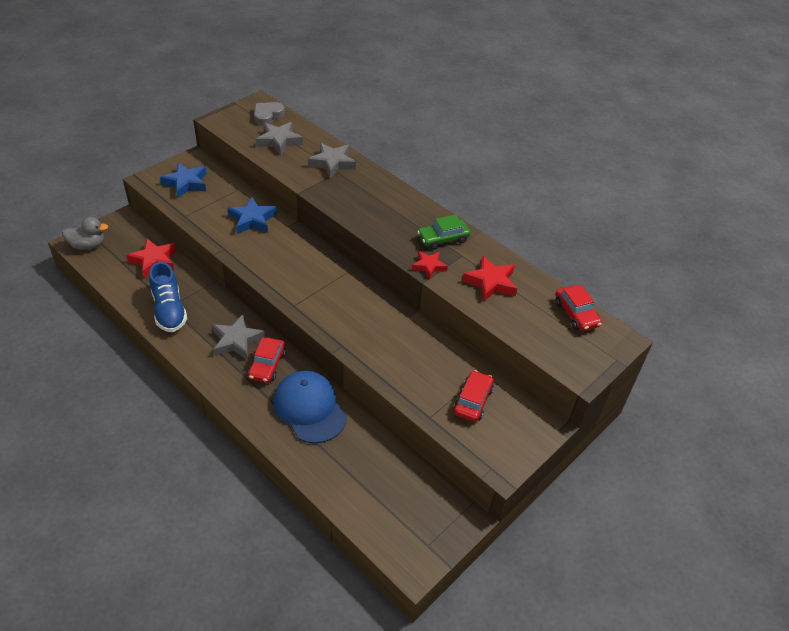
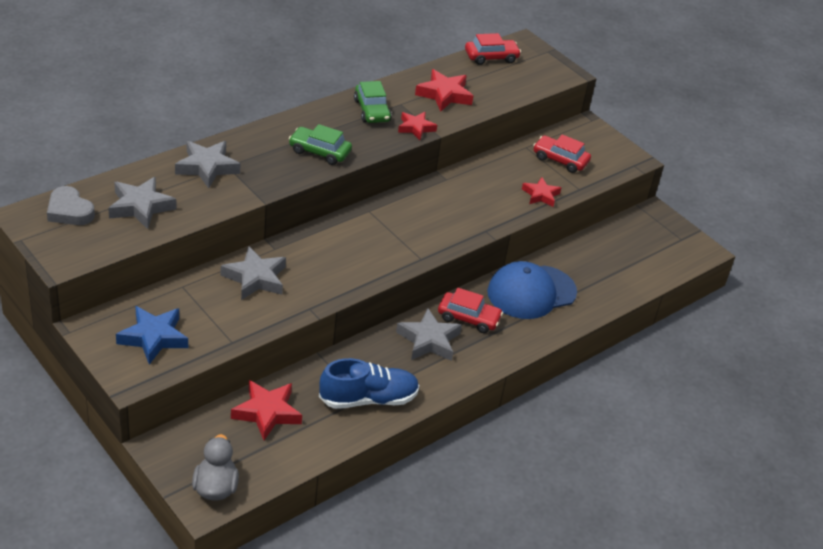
camera: 85 degrees left, 5 degrees down
(252, 220) = (255, 278): blue star -> grey star
(372, 214) = (319, 152): none -> green car
(408, 385) = (540, 195): none -> red star

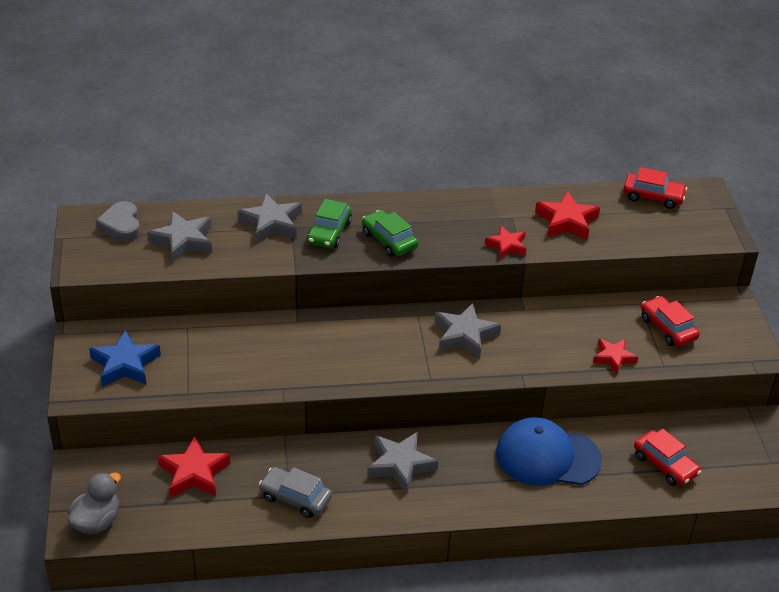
camera: 35 degrees right, 0 degrees up
(255, 278) = (257, 342): grey star -> grey star (464, 335)
(368, 399) = (295, 498): blue shoe -> grey car
(372, 110) = (476, 215): green car -> green car (329, 232)
(468, 318) = (459, 458): red car -> red car (665, 465)

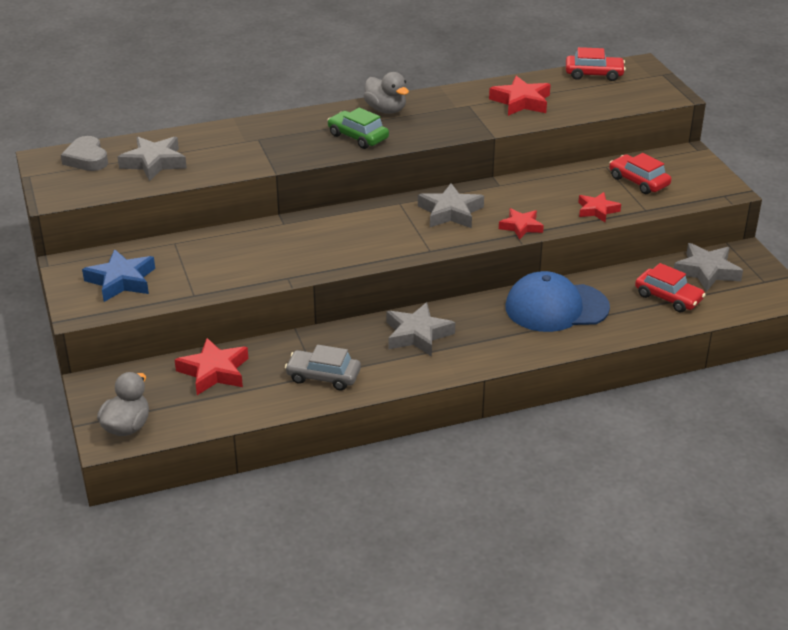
camera: 10 degrees left, 5 degrees down
(271, 223) = (238, 138): grey star -> grey star (706, 271)
(329, 232) = (297, 138): green car -> none
(427, 210) = (386, 110): none -> grey duck
(506, 246) = (472, 127): red star -> red star (521, 227)

